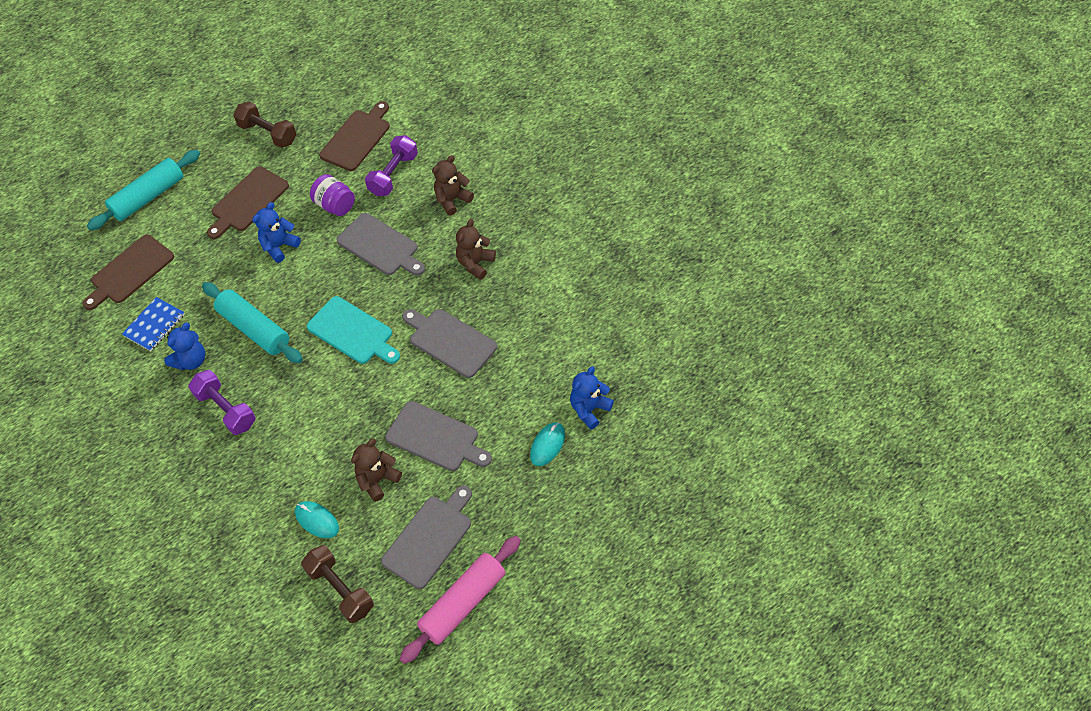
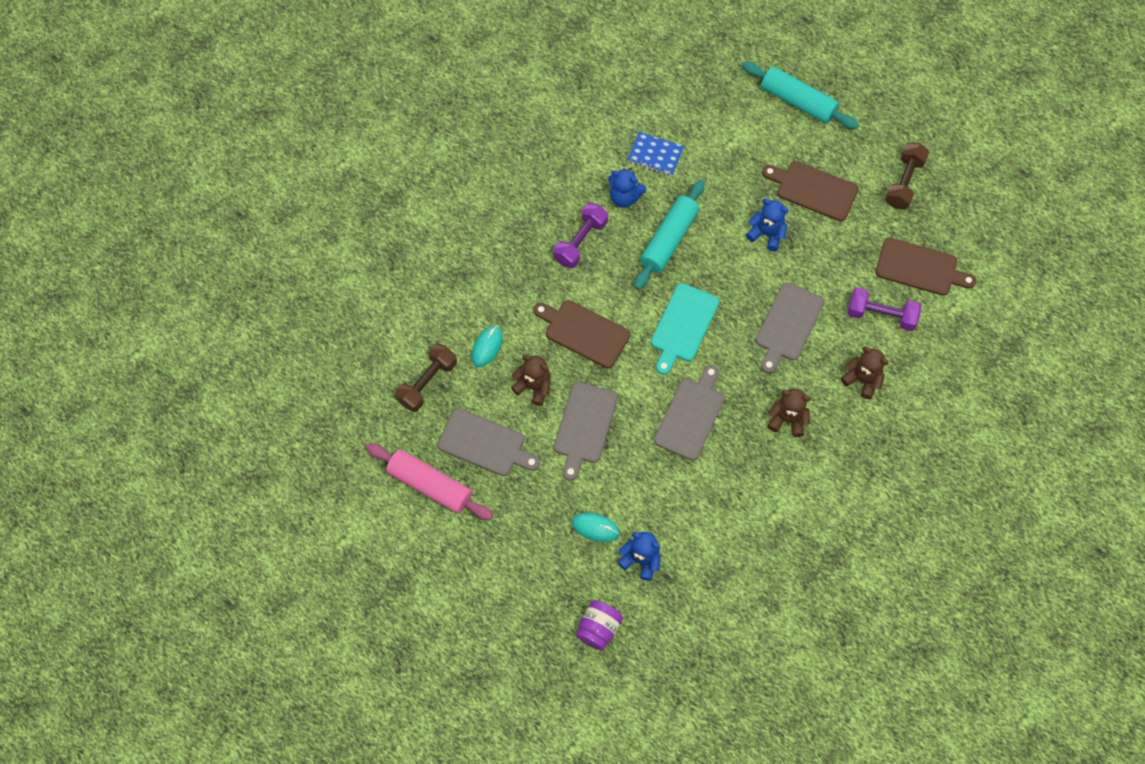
camera: 75 degrees right, 10 degrees up
(130, 271) = (708, 115): brown cutting board -> brown cutting board (584, 332)
(335, 205) = (828, 270): purple jar -> purple jar (598, 629)

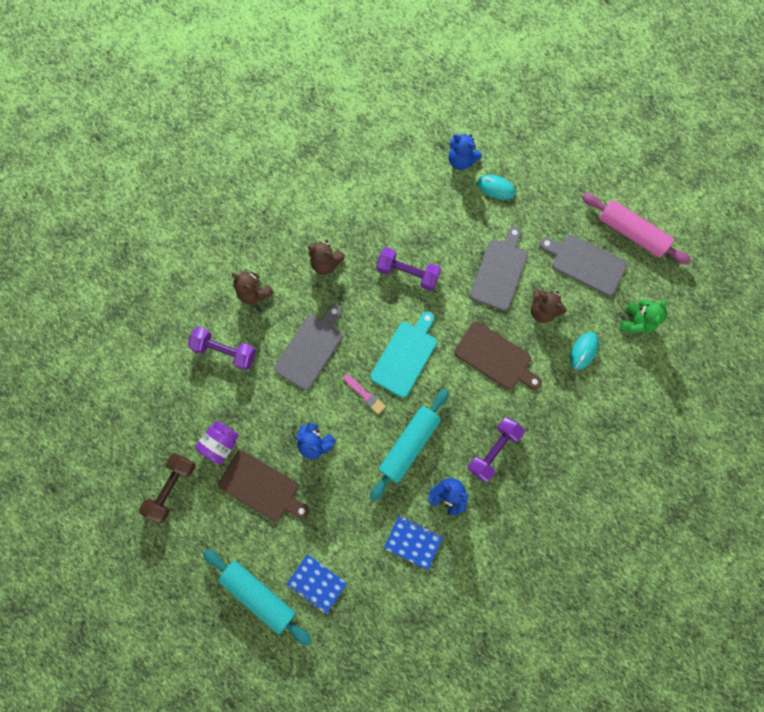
camera: 175 degrees left, 10 degrees up
(427, 382) = (636, 322): brown dumbbell -> green teddy bear
(598, 629) = (498, 113): purple jar -> purple jar (221, 443)
(691, 415) = (407, 273): grey cutting board -> purple dumbbell
(721, 283) = (365, 395): none -> pink brush
(744, 114) = (316, 583): none -> blue notebook
(920, 268) = (179, 394): brown cutting board -> none

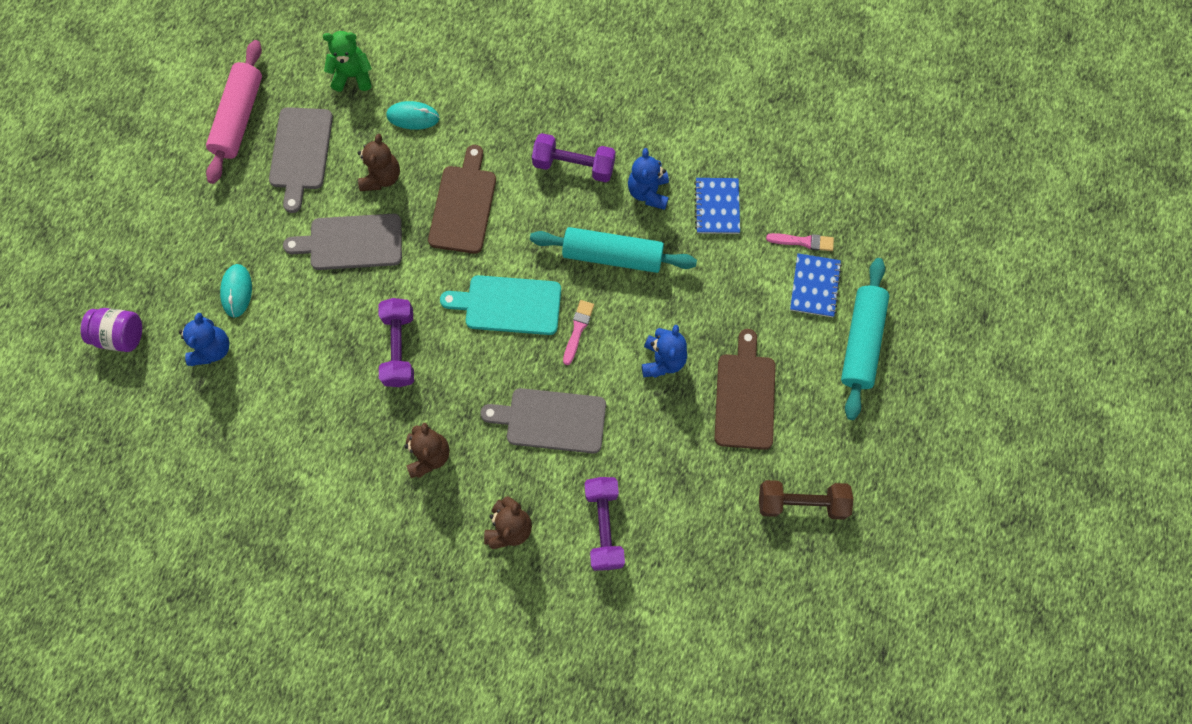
camera: 115 degrees left, 5 degrees down
(221, 443) = (719, 471): purple jar -> purple jar (121, 335)
(355, 594) = (803, 242): none -> pink brush

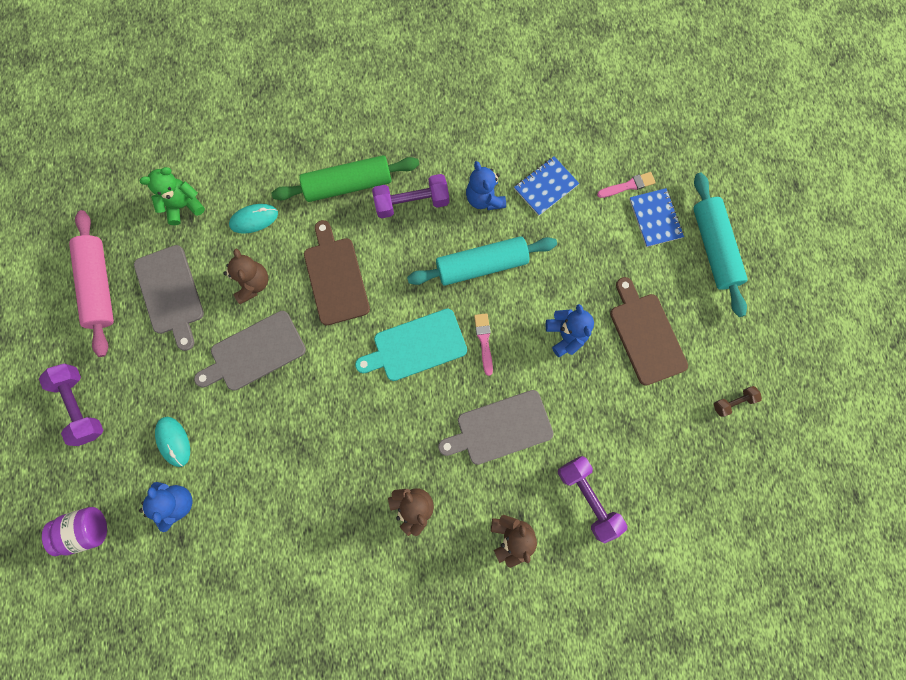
camera: 25 degrees left, 5 degrees up
(399, 348) = (342, 426): purple dumbbell -> purple dumbbell (81, 406)
(520, 122) = (348, 185): none -> green rolling pin
(716, 207) = (545, 187): blue notebook -> blue notebook turned 75 degrees clockwise
(801, 503) = (733, 402): brown dumbbell -> brown dumbbell, size x0.55

